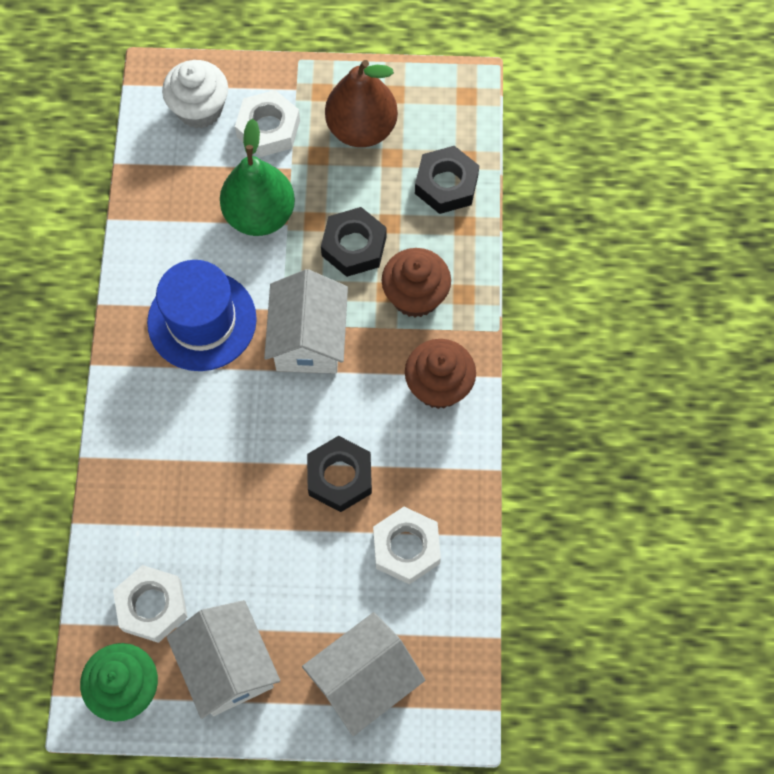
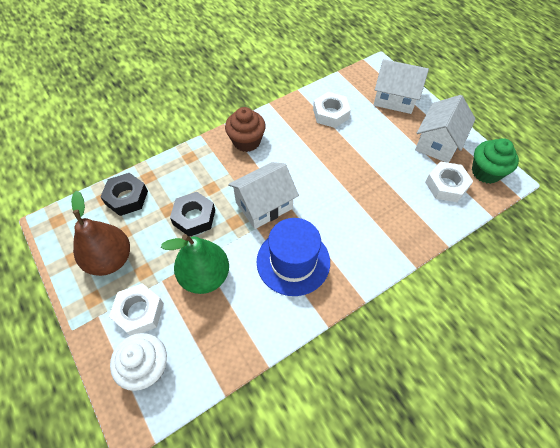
camera: 125 degrees left, 10 degrees down
(339, 477) = (322, 152): black nut -> none
(415, 296) = (205, 175): brown cupcake -> none

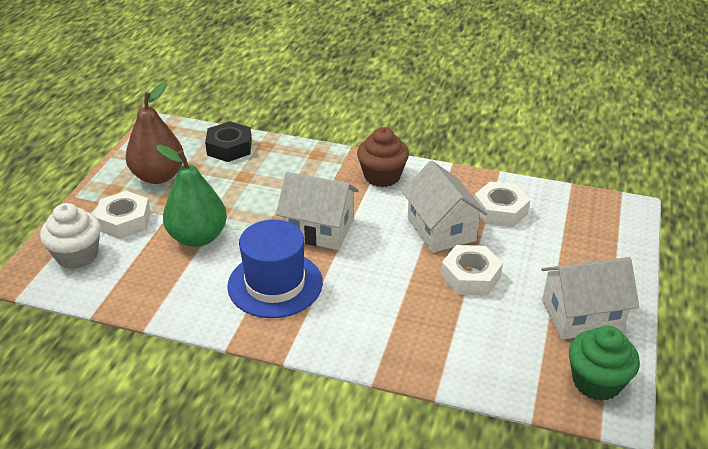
camera: 50 degrees right, 20 degrees down
(194, 217) = (253, 195): black nut -> none
(394, 99) = (598, 246): white house -> white house (441, 229)
(446, 185) = (524, 354): white nut -> white nut (470, 276)

